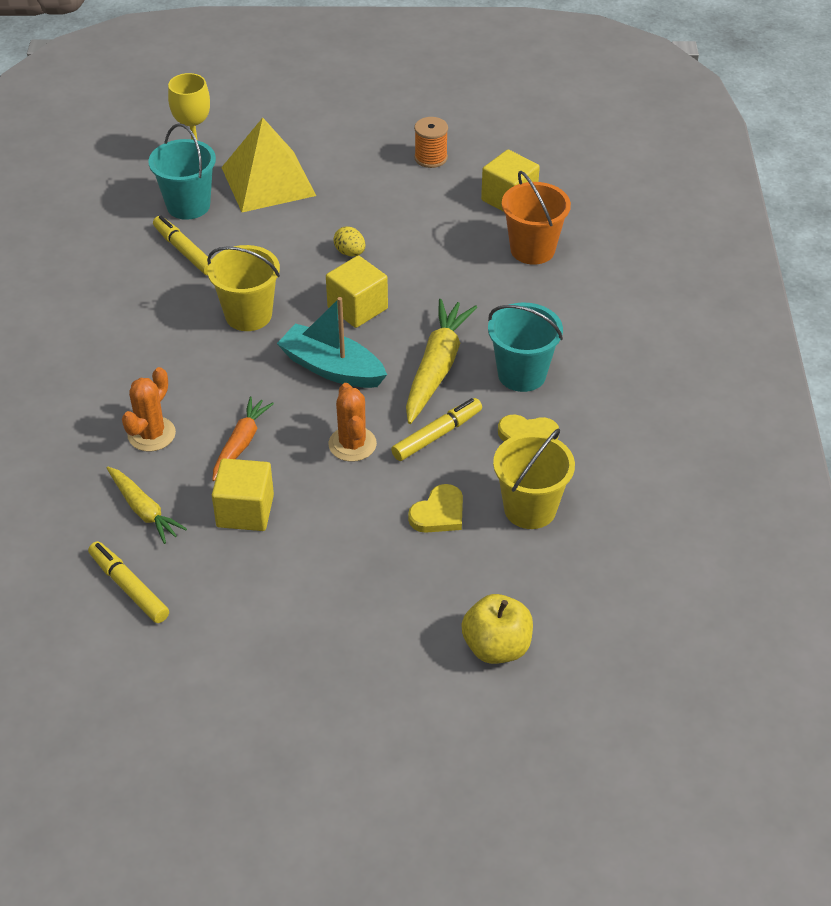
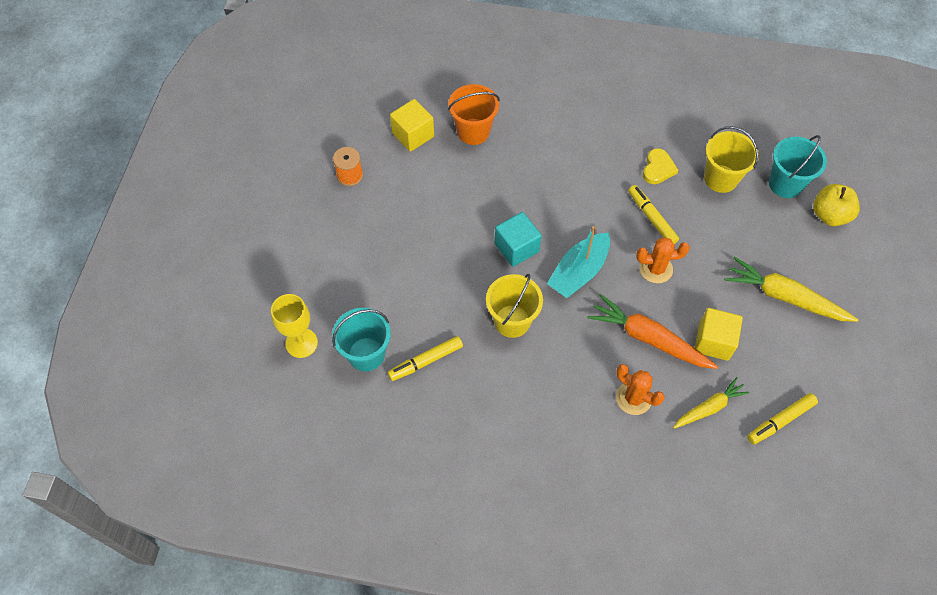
camera: 80 degrees left, 15 degrees up
(241, 443) = (648, 338): orange carrot -> orange carrot, size x1.60
(268, 181) = (349, 291): yellow pyramid -> none
(350, 252) = (452, 244): yellow egg -> none
(357, 308) = (516, 248): yellow cube -> turquoise cube
(436, 368) = (587, 208): yellow carrot -> yellow carrot (785, 297)
(439, 513) = (722, 228): yellow heart -> none
(522, 374) = (600, 161): turquoise bucket -> turquoise bucket (785, 184)

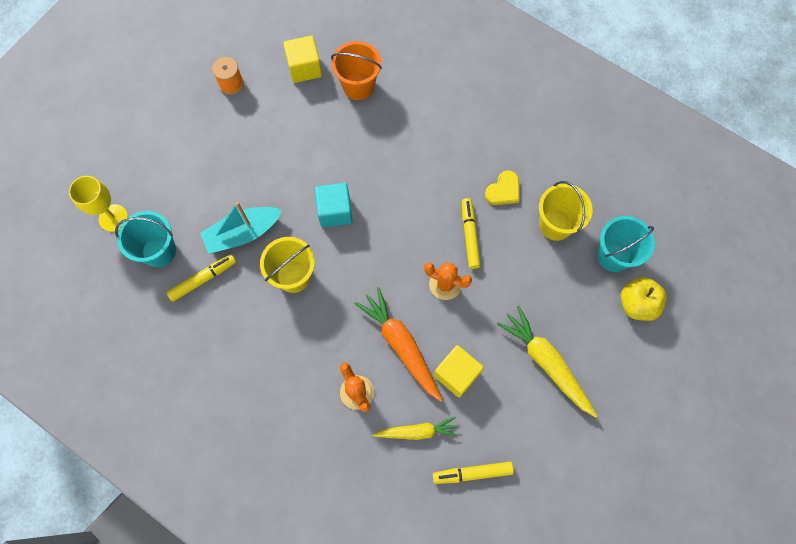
camera: 25 degrees right, 10 degrees up
(425, 361) = (203, 279): yellow marker -> yellow marker turned 150 degrees clockwise
(579, 272) = (376, 257): turquoise boat -> turquoise boat (243, 233)

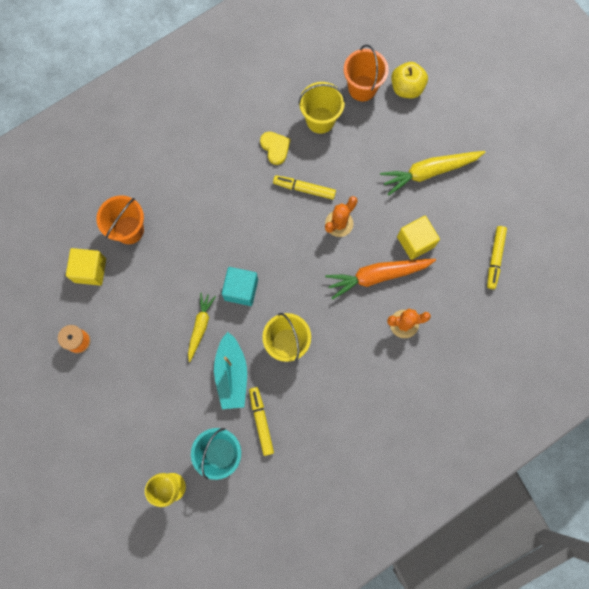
camera: 70 degrees left, 5 degrees up
(417, 431) = (450, 288): yellow carrot -> yellow carrot (200, 326)
(614, 256) = (362, 88): turquoise bucket -> orange bucket

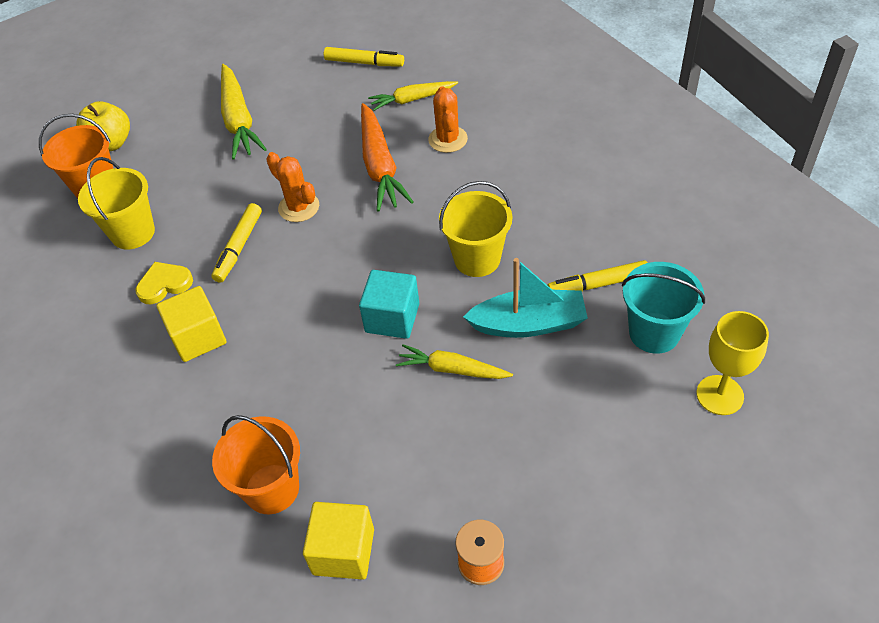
camera: 85 degrees left, 25 degrees down
(415, 242) = (335, 131): yellow cube -> yellow cube (198, 337)
(449, 297) = (412, 99): none -> yellow carrot

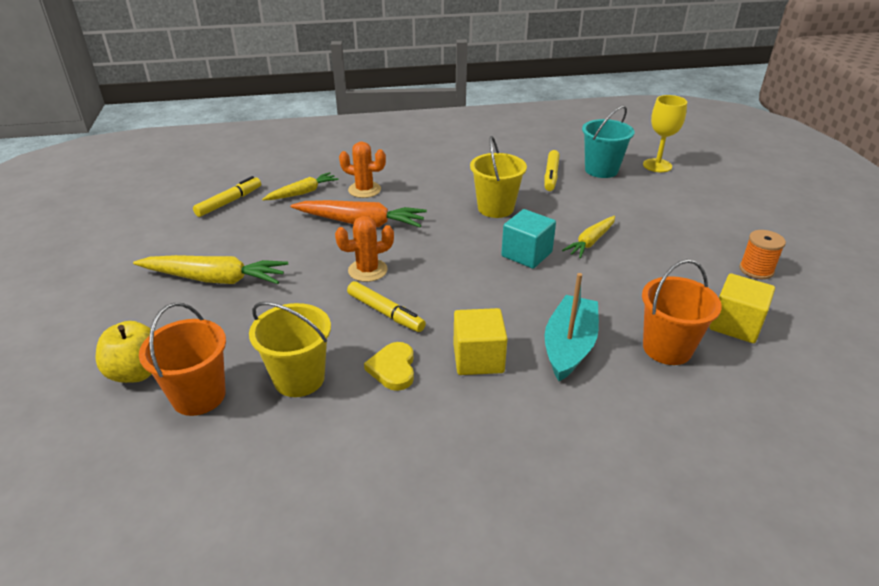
camera: 70 degrees left, 15 degrees down
(412, 99) = (302, 193): yellow carrot -> yellow carrot turned 135 degrees counterclockwise
(528, 324) = (568, 205): turquoise boat -> turquoise boat (569, 346)

